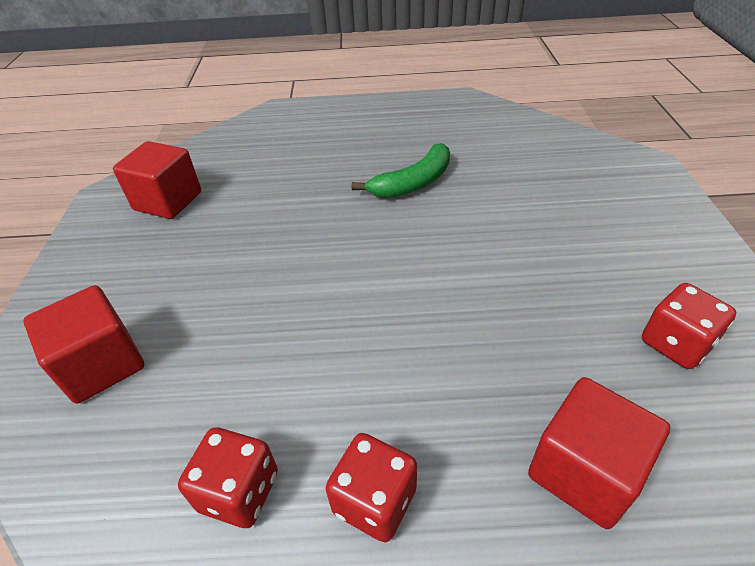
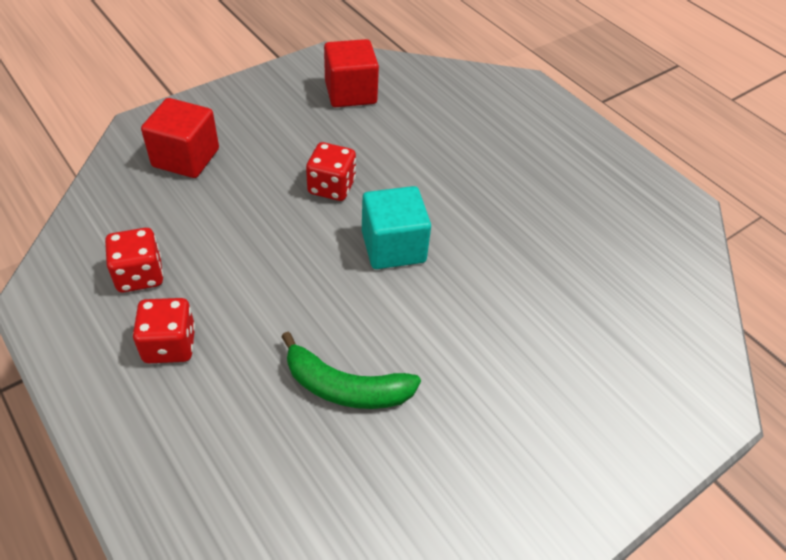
camera: 50 degrees right, 5 degrees up
(382, 253) = (393, 247): none -> turquoise cube
(413, 182) = (503, 226): green banana -> green banana (346, 387)
(584, 471) = (259, 457): red cube -> none
(675, 343) = (434, 493): red dice -> red dice (331, 187)

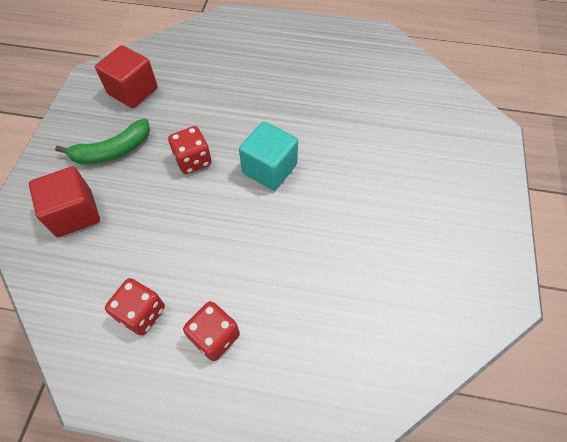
camera: 40 degrees left, 10 degrees up
(346, 387) = (337, 269): green banana -> green banana (112, 151)

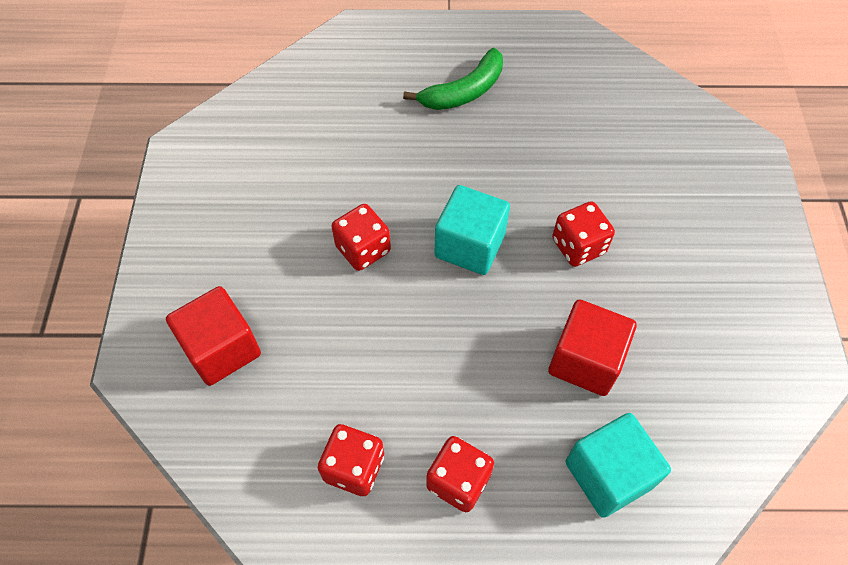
camera: 10 degrees left, 0 degrees up
(112, 151) = (247, 252): green banana -> green banana (464, 91)
(133, 91) = (249, 161): red cube -> red cube (585, 360)
(330, 352) = (608, 474): none -> turquoise cube
(349, 181) = (578, 246): none -> red dice

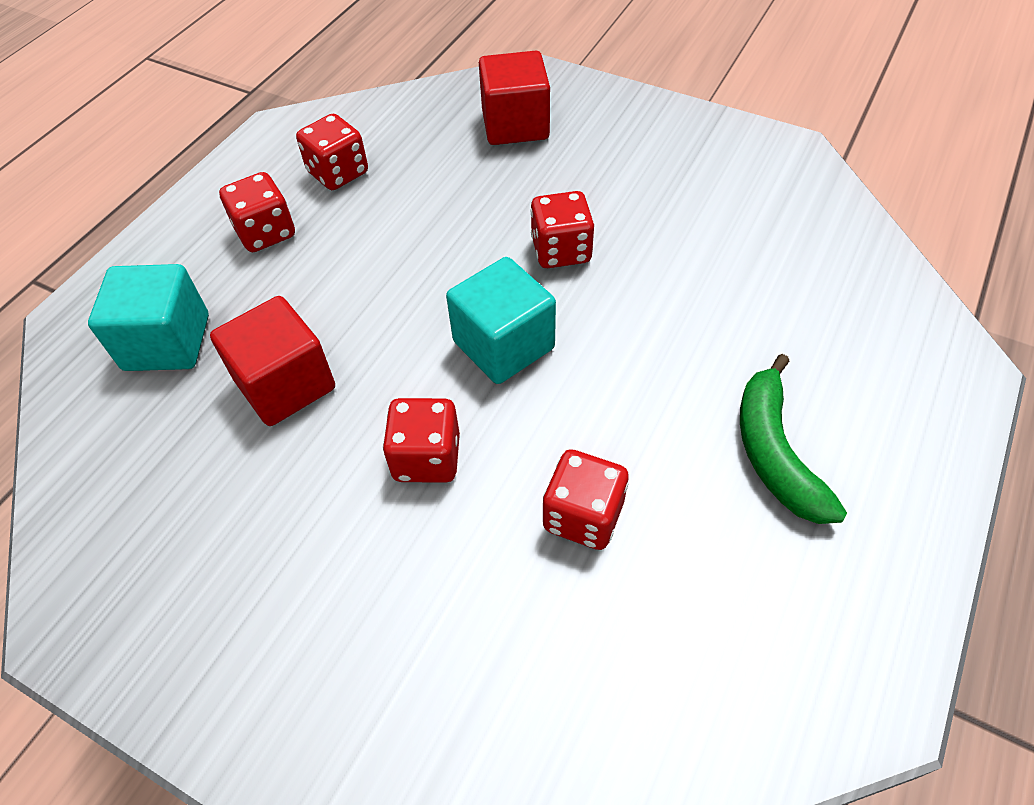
camera: 120 degrees right, 5 degrees down
(560, 157) = (583, 516): none -> red dice

